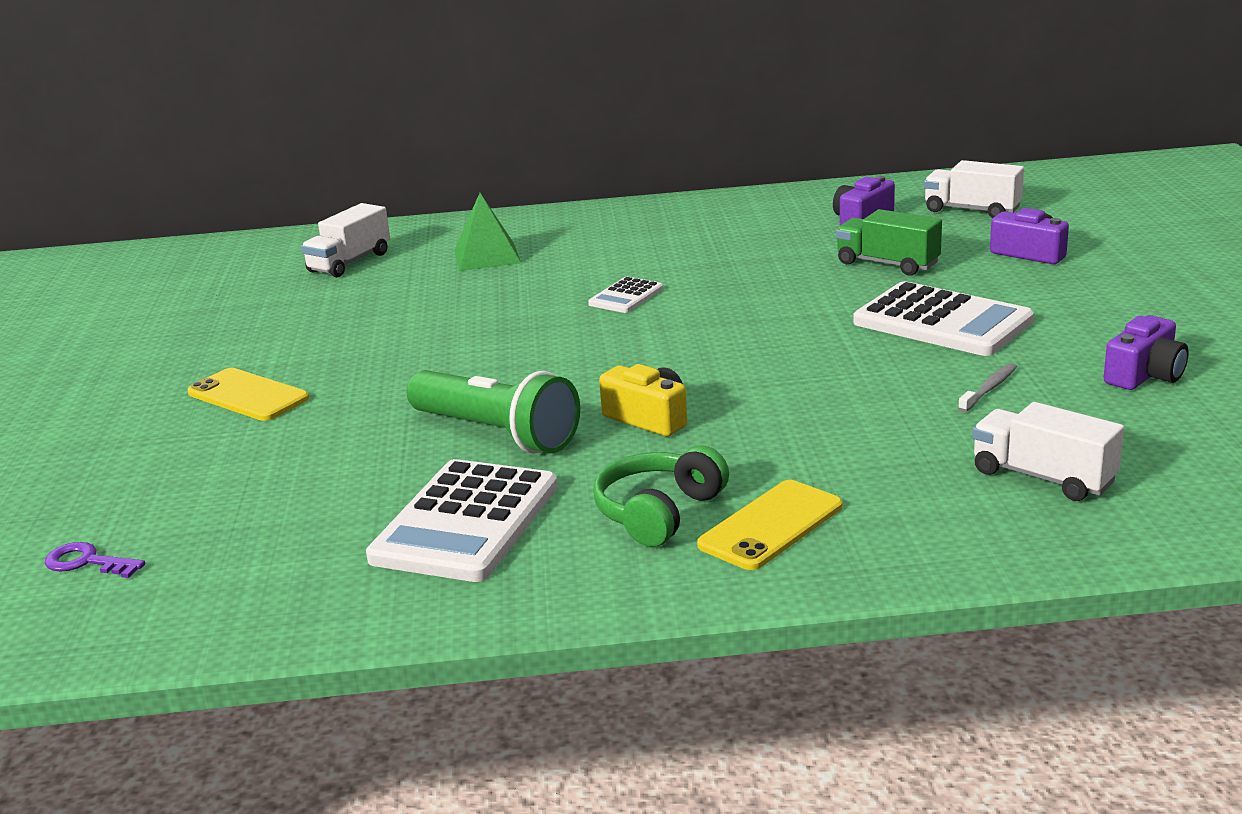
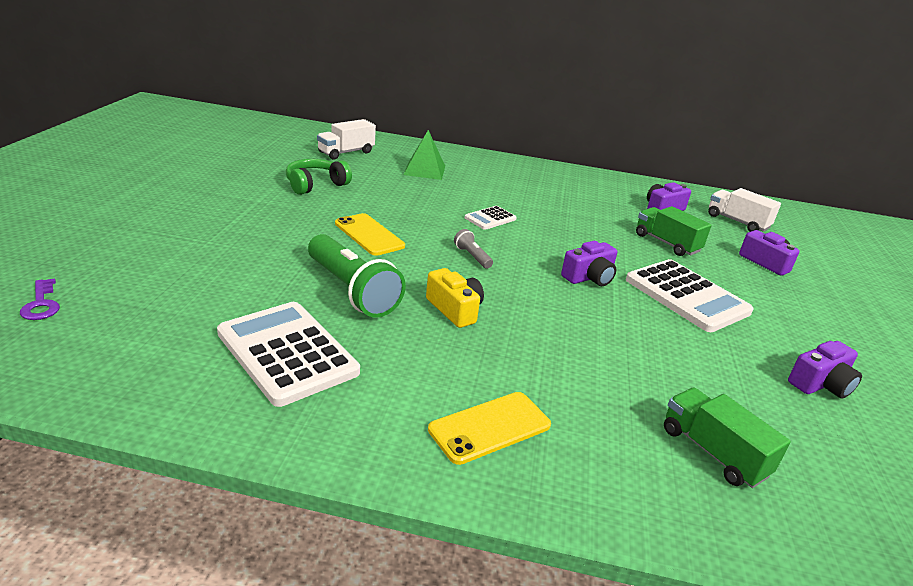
camera: 10 degrees right, 5 degrees up
(87, 562) = (41, 304): purple key -> purple key turned 150 degrees counterclockwise
(248, 396) = (227, 218): yellow phone -> yellow phone (369, 235)
(466, 522) = (287, 352): white calculator -> white calculator turned 105 degrees clockwise
(631, 351) = (472, 256): none -> grey flashlight
(659, 513) = (418, 388): green headphones -> green headphones (315, 185)
(804, 334) = (589, 277): none -> purple camera
(989, 388) = (700, 359): grey toothbrush -> none
(1043, 477) = (713, 452): white truck -> green truck

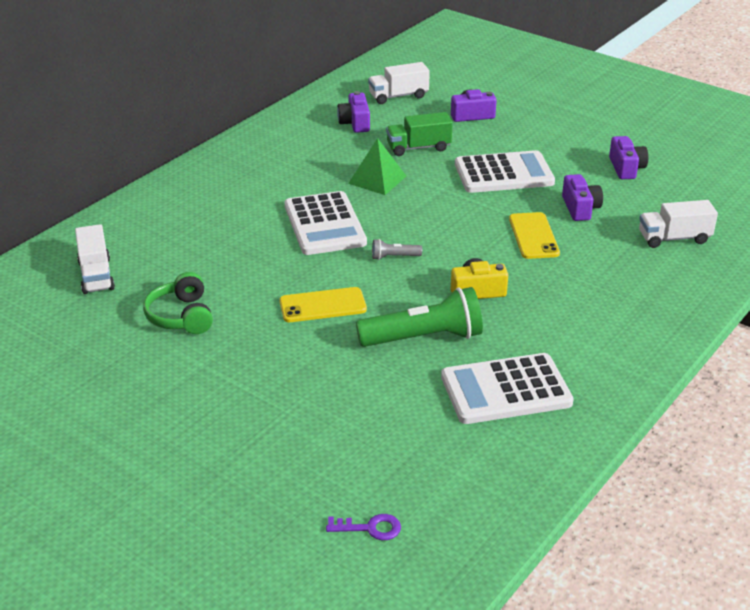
camera: 60 degrees left, 5 degrees up
(424, 170) = (184, 232): green pyramid -> green pyramid (377, 179)
(490, 218) = (324, 224): white calculator -> white calculator, size x2.00
(490, 427) = (625, 316): yellow phone -> yellow phone (533, 236)
(589, 277) = (457, 208): purple camera -> purple camera (580, 208)
(713, 452) = (674, 238): green truck -> white truck

